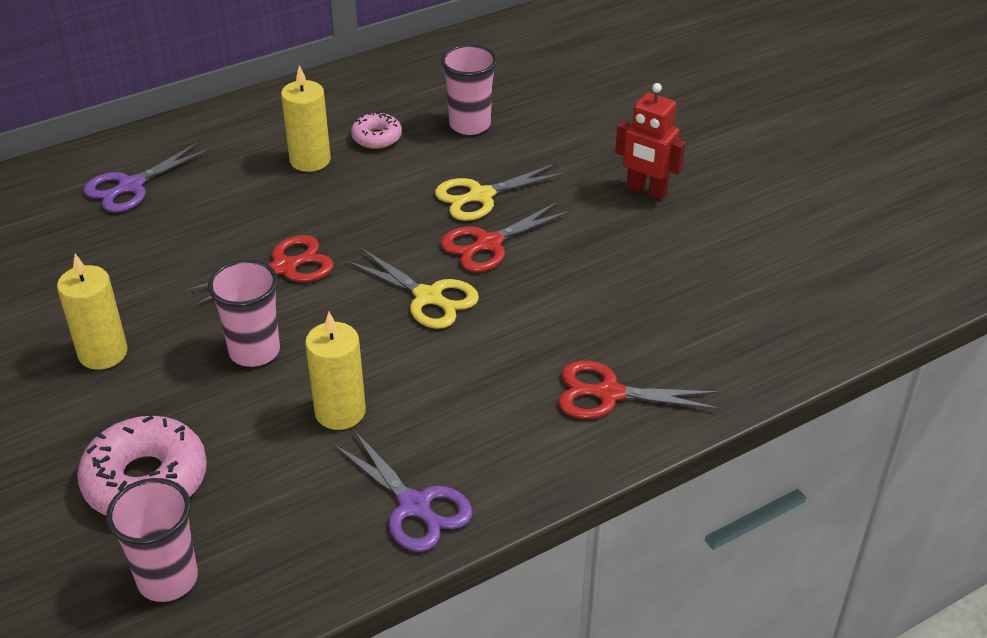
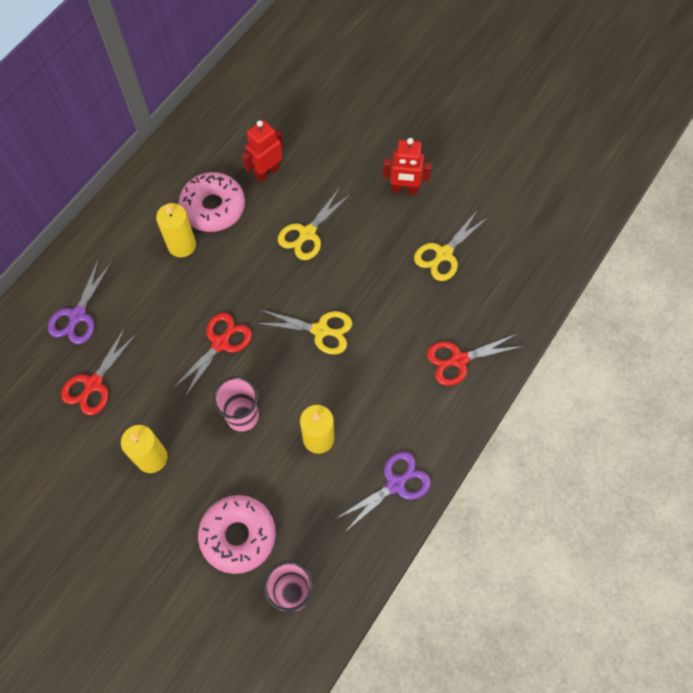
camera: 25 degrees left, 25 degrees up
(377, 137) = (213, 207): pink donut -> pink donut, size x1.85
(414, 506) = (395, 484): purple scissors -> purple scissors turned 60 degrees counterclockwise
(470, 125) = (267, 172): pink cup -> red robot
(489, 244) = (333, 272): red scissors -> red scissors (93, 384)
(661, 272) = (444, 254): none -> yellow scissors

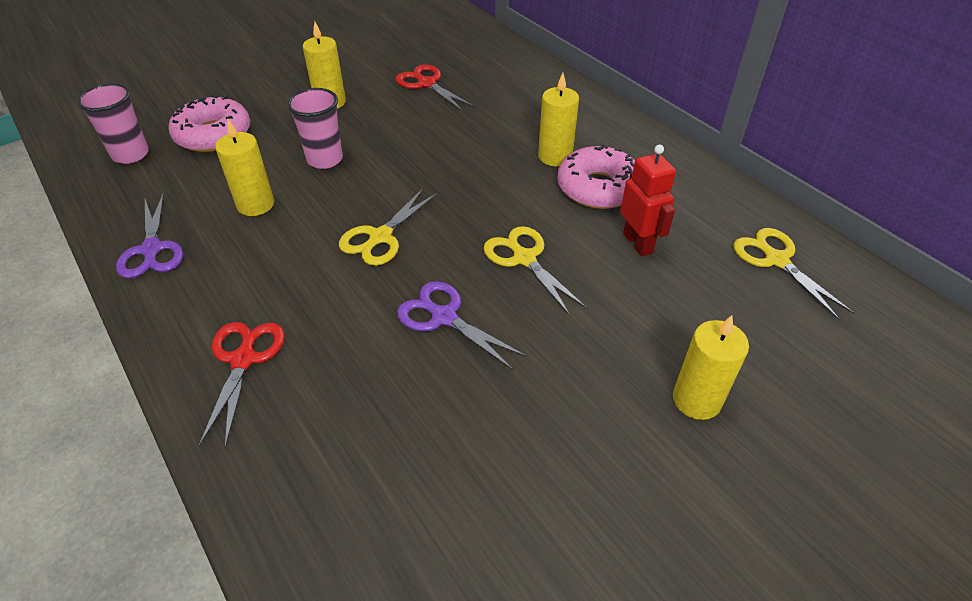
camera: 110 degrees right, 20 degrees down
(78, 315) = (504, 85): purple scissors -> purple scissors (444, 317)
(220, 343) = (416, 161): red scissors -> none
(384, 125) = (696, 400): none -> yellow candle
(404, 189) = (556, 387): red robot -> none
(444, 254) = (416, 400): yellow scissors -> yellow scissors (776, 260)

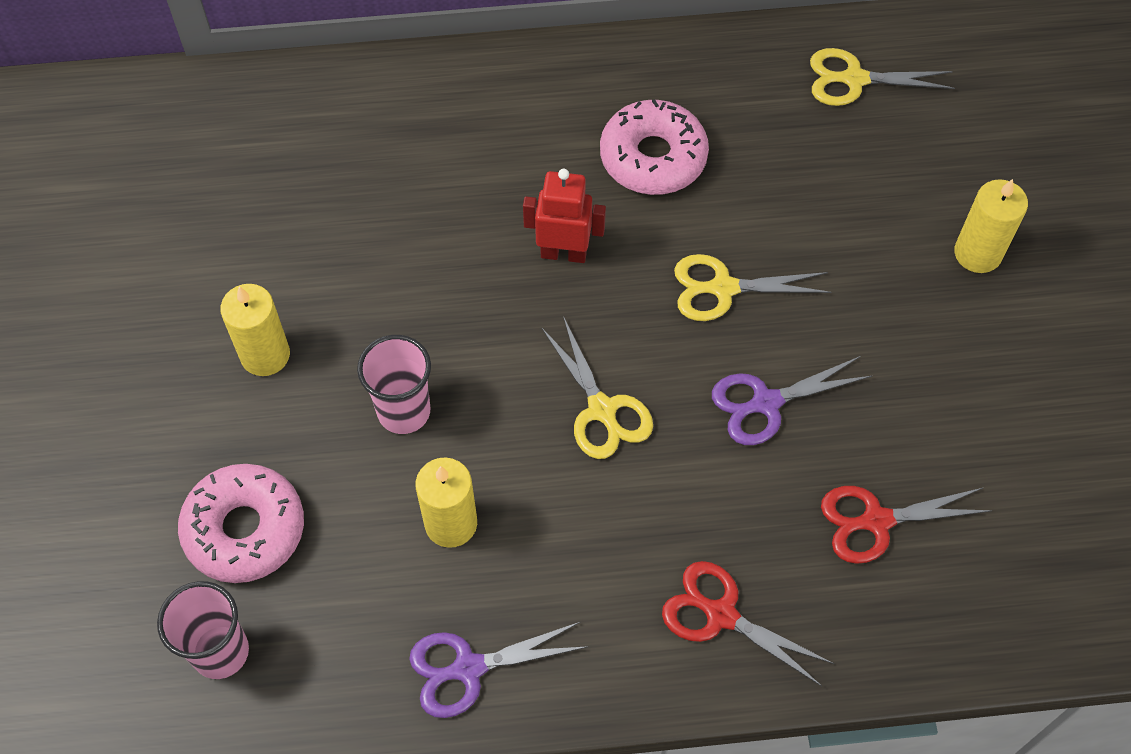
camera: 60 degrees left, 15 degrees up
(152, 249) = (468, 668): purple scissors -> purple scissors turned 150 degrees clockwise
(427, 84) = (305, 220): red scissors -> red scissors (876, 521)
(555, 156) = (568, 165): yellow candle -> none
(638, 243) = (762, 175): red robot -> red robot (564, 253)

